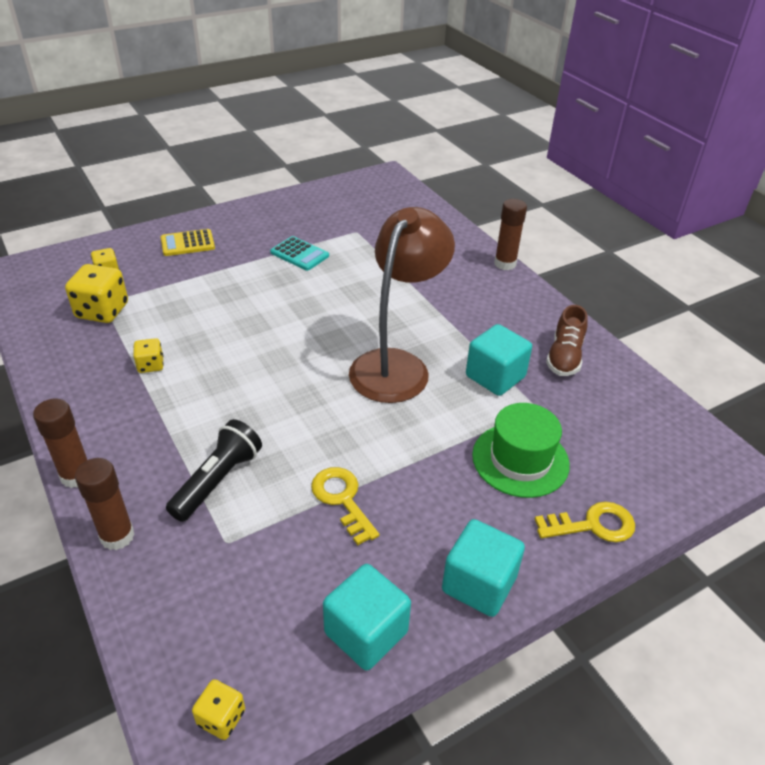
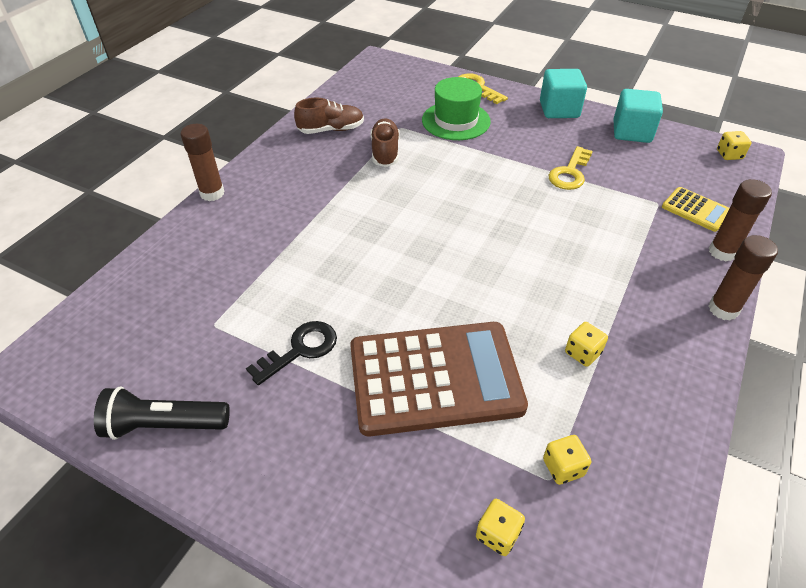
camera: 120 degrees left, 5 degrees up
(102, 311) = (563, 467): yellow dice -> yellow dice, size x0.55
(187, 243) = (360, 488): yellow calculator -> yellow calculator (696, 210)
(216, 293) = (435, 378): none -> brown calculator
(217, 480) = (627, 233): black flashlight -> black flashlight (164, 425)
(299, 254) = (300, 350): turquoise calculator -> black key
(396, 365) = (420, 201): brown lamp -> none
(495, 376) = (385, 152): turquoise cube -> brown shoe

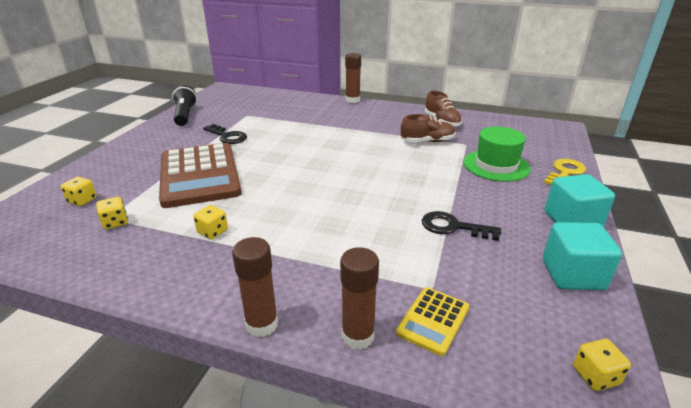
camera: 80 degrees right, 15 degrees down
(570, 173) = (453, 227): yellow key -> black key

